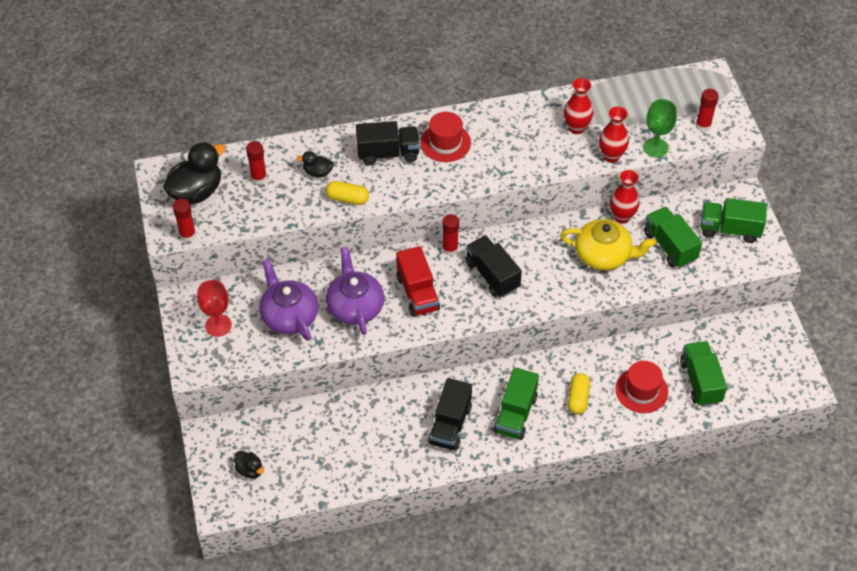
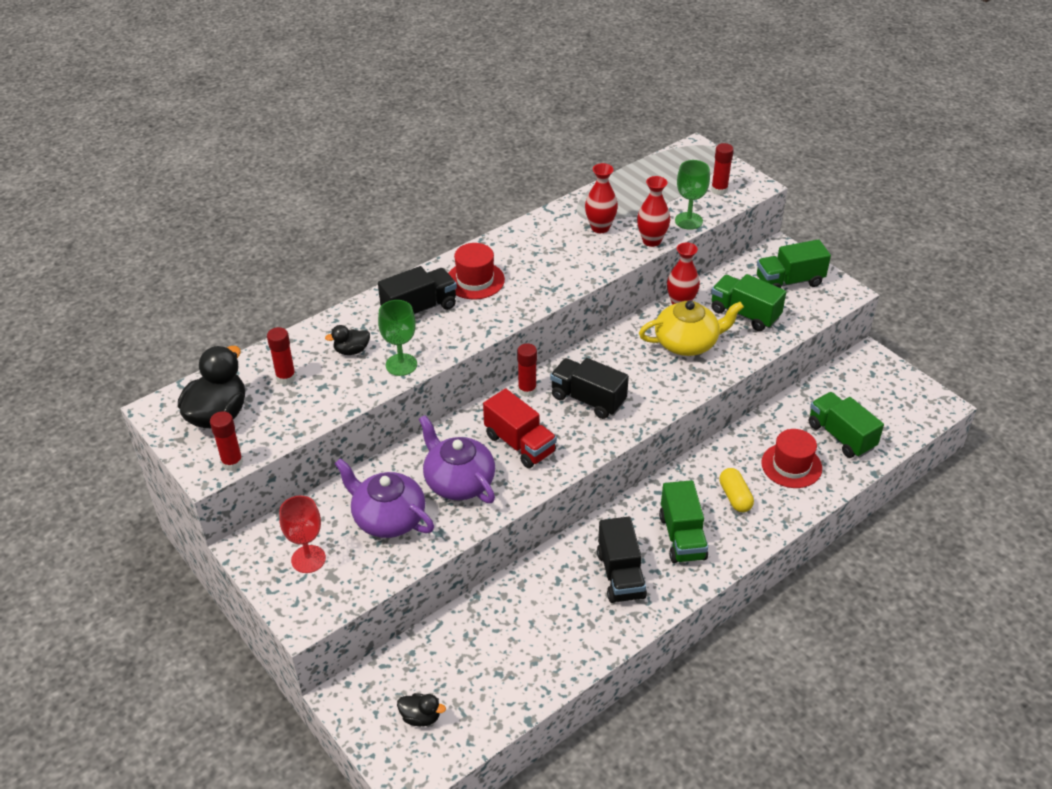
camera: 25 degrees left, 10 degrees down
(347, 198) = (401, 364): yellow capsule -> green goblet

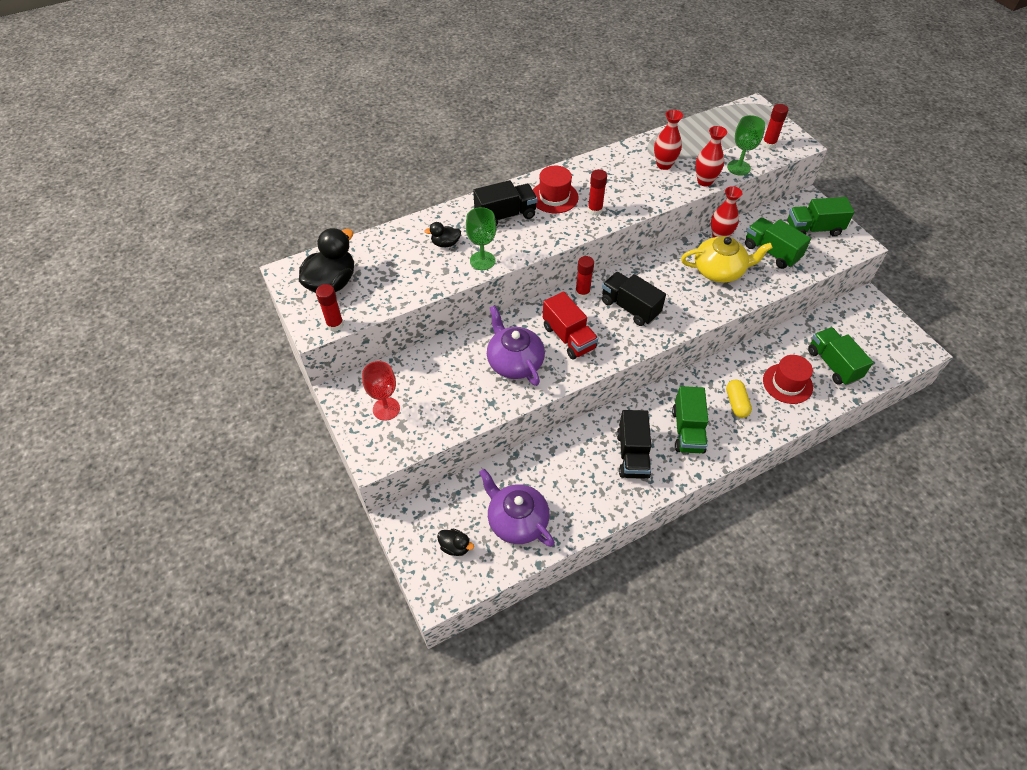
camera: 10 degrees right, 10 degrees up
(286, 377) = (390, 259): red glue stick -> red glue stick (595, 210)
(388, 518) = (453, 384): purple teapot -> purple teapot (516, 520)

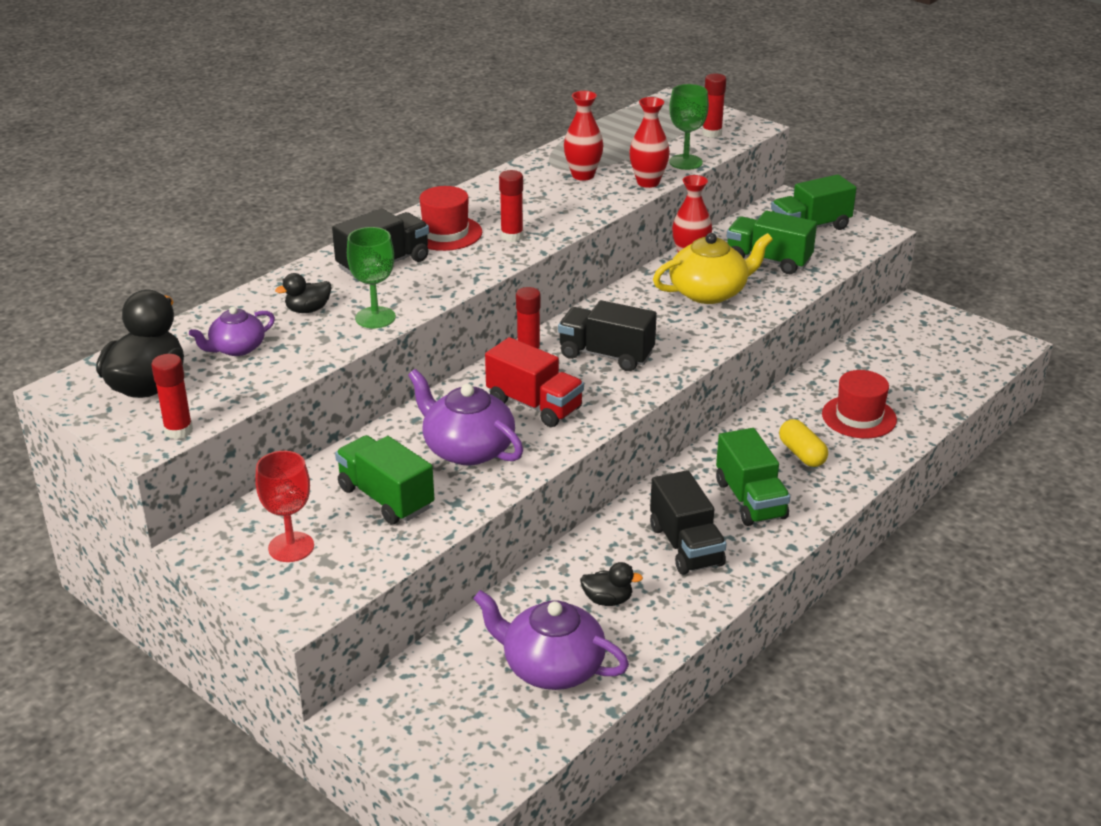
camera: 20 degrees left, 20 degrees down
(392, 265) = (236, 348): none -> purple teapot
(455, 547) = (469, 725): black duck -> black duck (608, 600)
(833, 364) = (907, 383): green truck -> green truck (386, 498)

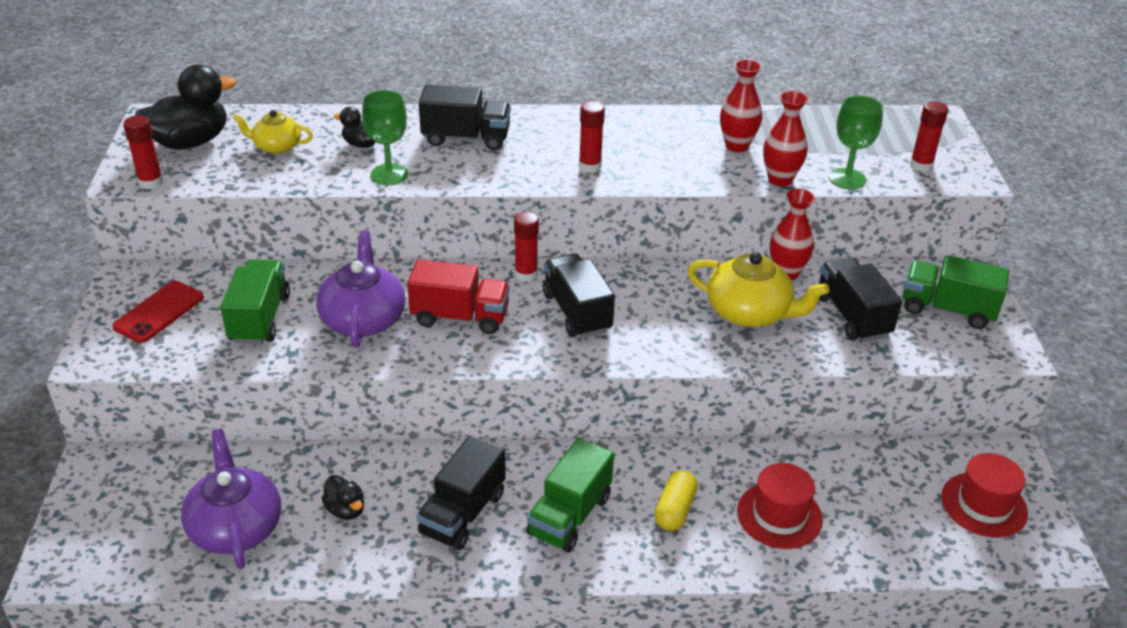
camera: 45 degrees right, 5 degrees up
(236, 348) = (276, 146): purple teapot -> yellow teapot
(291, 547) = (159, 312): red goblet -> red phone
(445, 233) = (549, 137): red hat -> red hat (984, 505)
(534, 405) = (460, 317): red truck -> red truck turned 75 degrees counterclockwise
(768, 260) = (852, 316): green truck -> black truck

